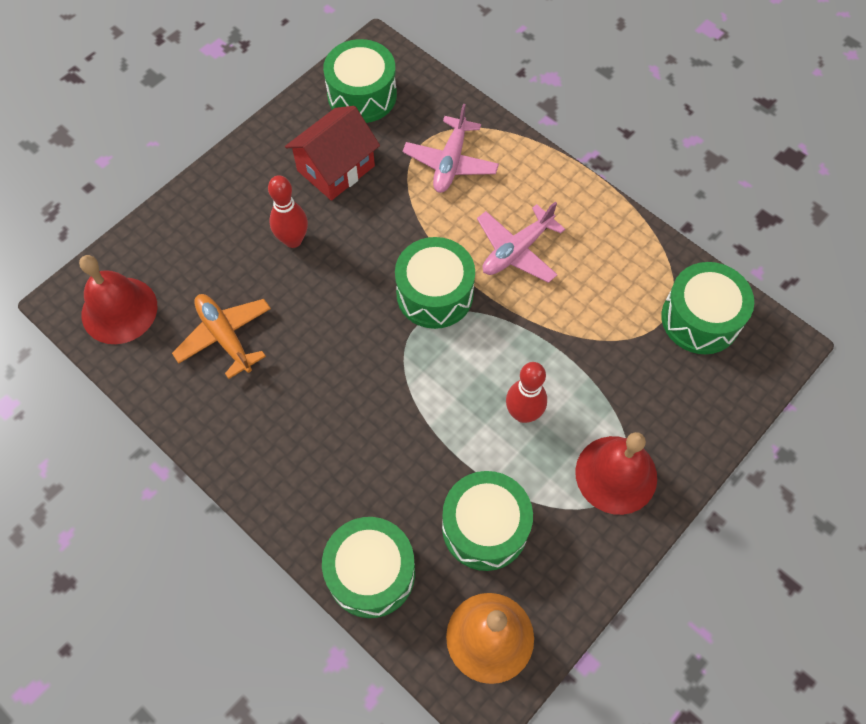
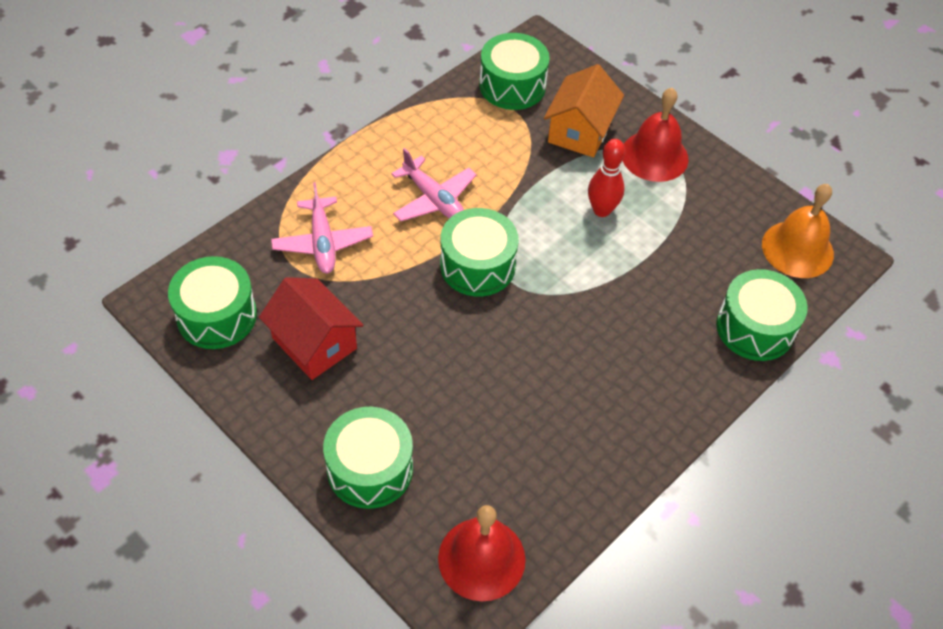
camera: 90 degrees left, 10 degrees down
(225, 337) = (519, 448): orange plane -> none
(293, 240) = (403, 385): red bowling pin -> none
(450, 162) = (322, 242): pink plane -> pink plane turned 60 degrees clockwise
(485, 527) = (707, 245): green drum -> green drum (370, 469)
(641, 391) = (580, 131): none -> orange house

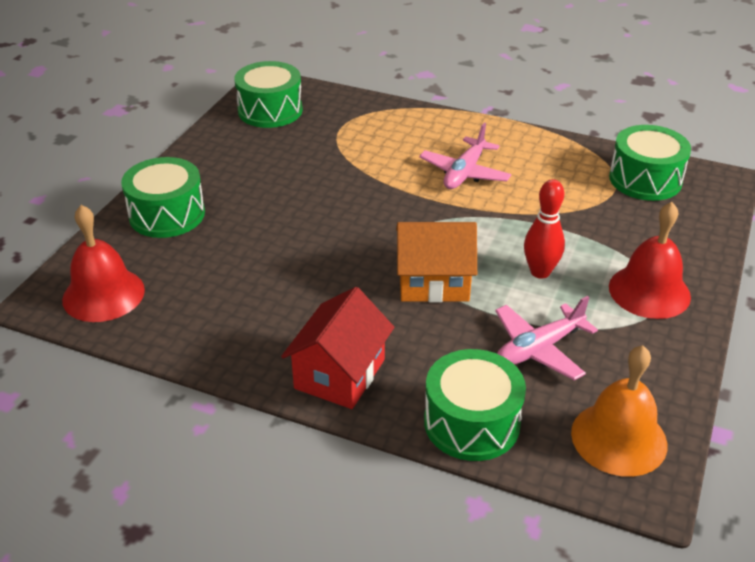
camera: 70 degrees right, 15 degrees down
(314, 343) = (271, 157): red house -> red house (340, 374)
(322, 242) = (373, 134): pink plane -> pink plane (539, 349)
(477, 265) = (410, 214): green drum -> none
(580, 131) = (631, 234): orange house -> orange house (433, 282)

